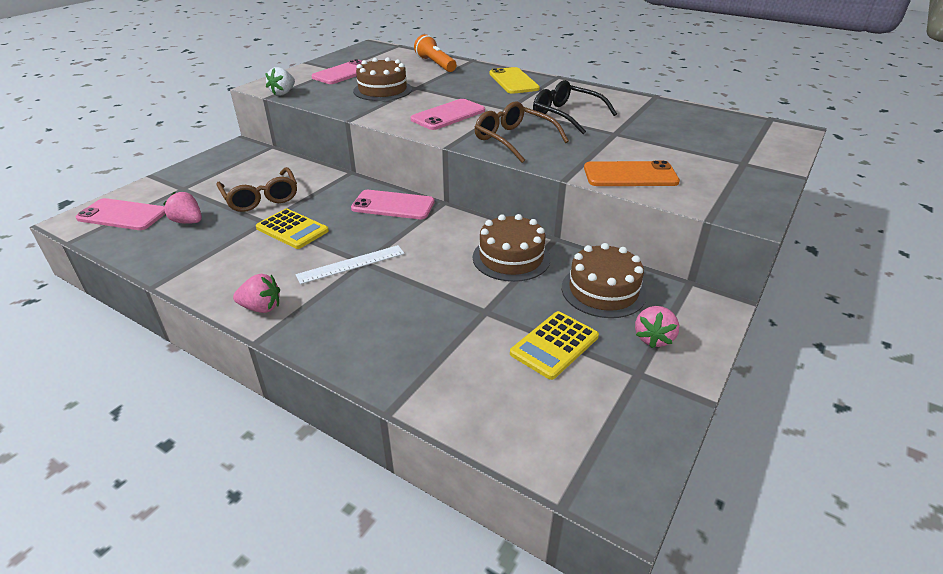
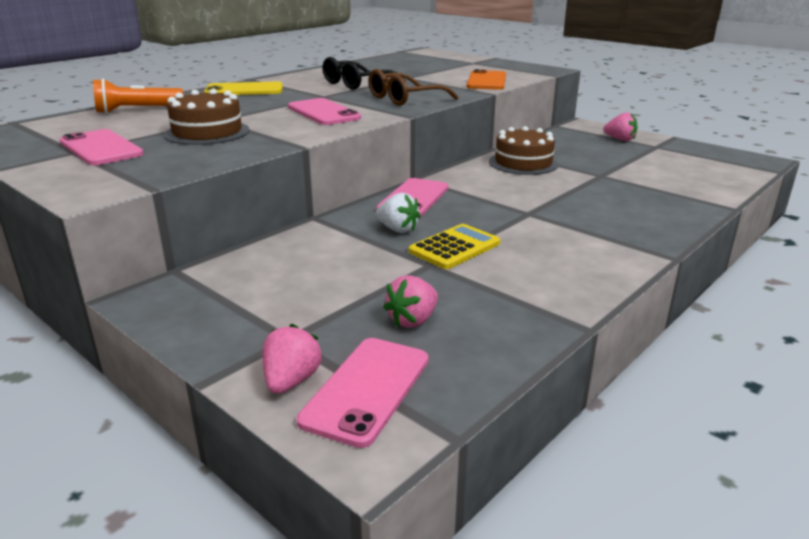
camera: 80 degrees left, 10 degrees down
(261, 197) = (358, 270): brown glasses -> none
(261, 308) = (617, 258): pink strawberry -> pink strawberry (291, 381)
(283, 93) = (147, 180): white strawberry -> white strawberry (398, 229)
(351, 264) = (533, 218): white ruler -> none
(554, 345) = (636, 161): yellow calculator -> none
(603, 291) = (568, 144): brown cake -> none

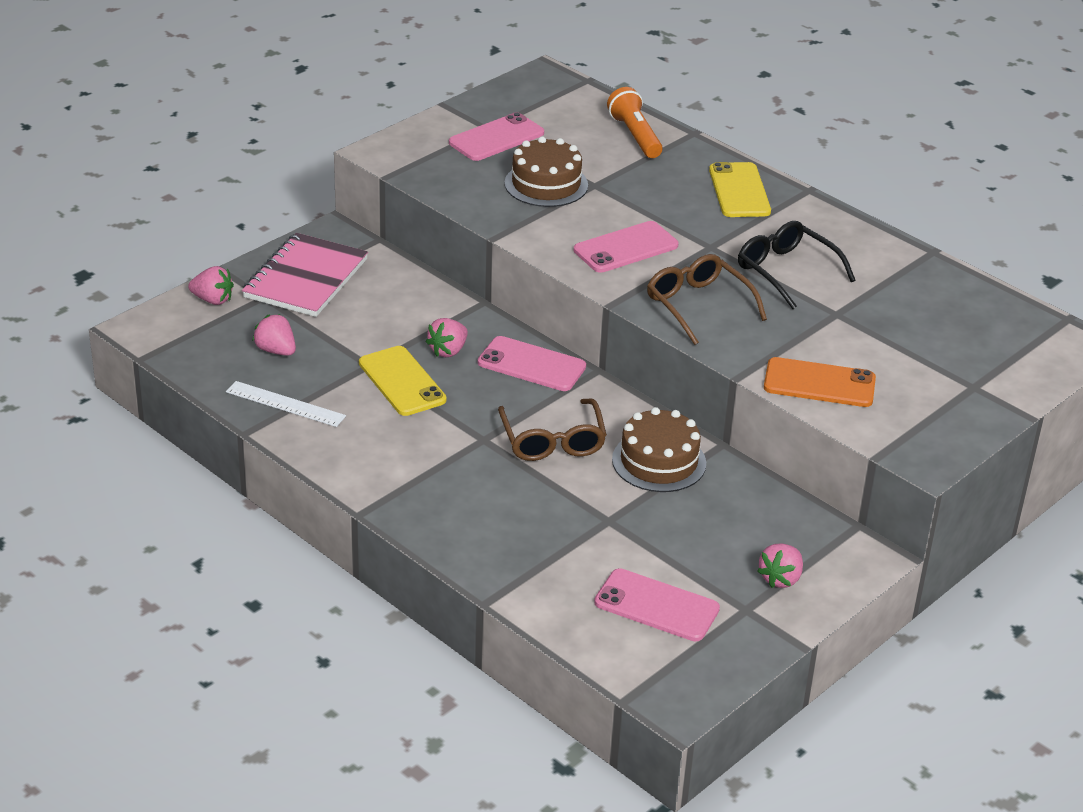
camera: 90 degrees right, 10 degrees up
(250, 311) = (306, 278): none -> pink notebook
(367, 389) = (196, 328): pink phone -> pink phone (656, 606)
(398, 229) = (448, 351): white strawberry -> pink strawberry
(455, 247) = (402, 381): yellow calculator -> yellow phone
(516, 191) = (552, 440): none -> brown glasses
(519, 307) = (285, 404): none -> white ruler

